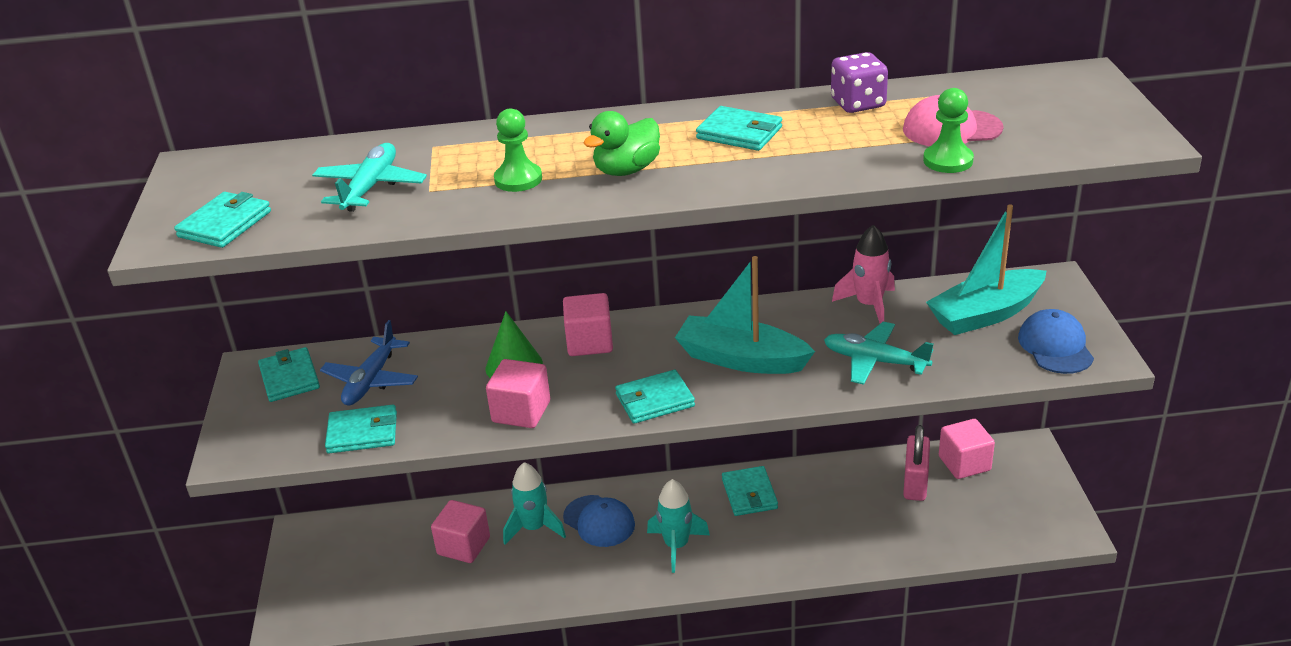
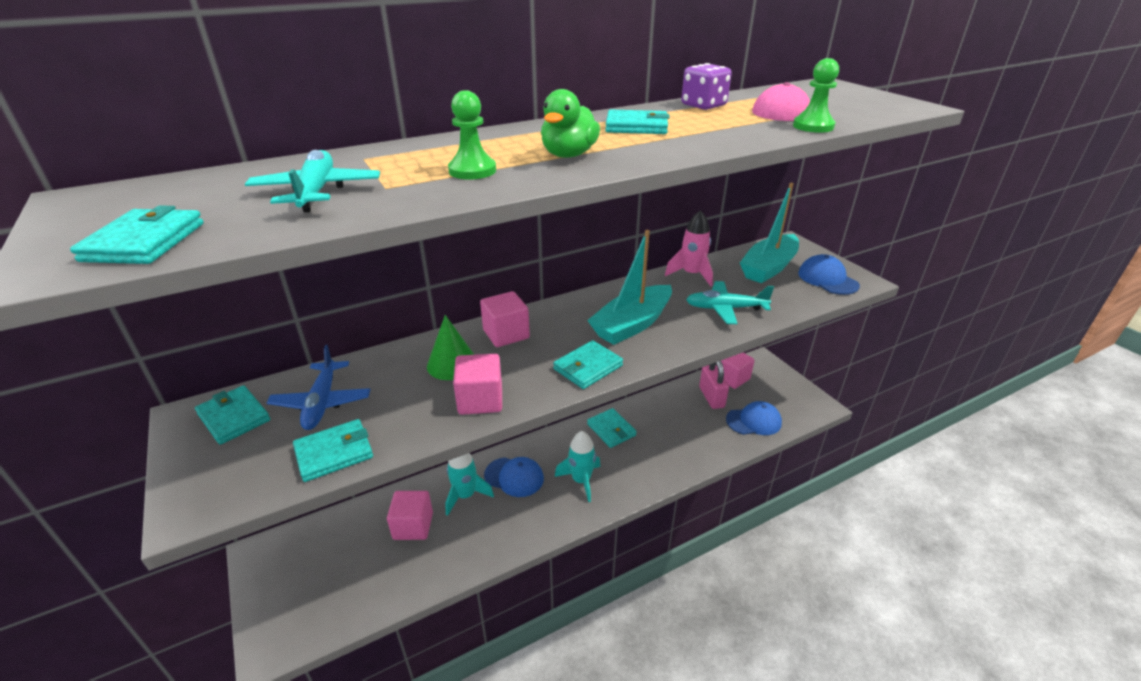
camera: 25 degrees left, 0 degrees up
(741, 359) = (632, 324): turquoise boat -> turquoise boat turned 45 degrees counterclockwise
(954, 529) = (754, 421): none -> blue cap

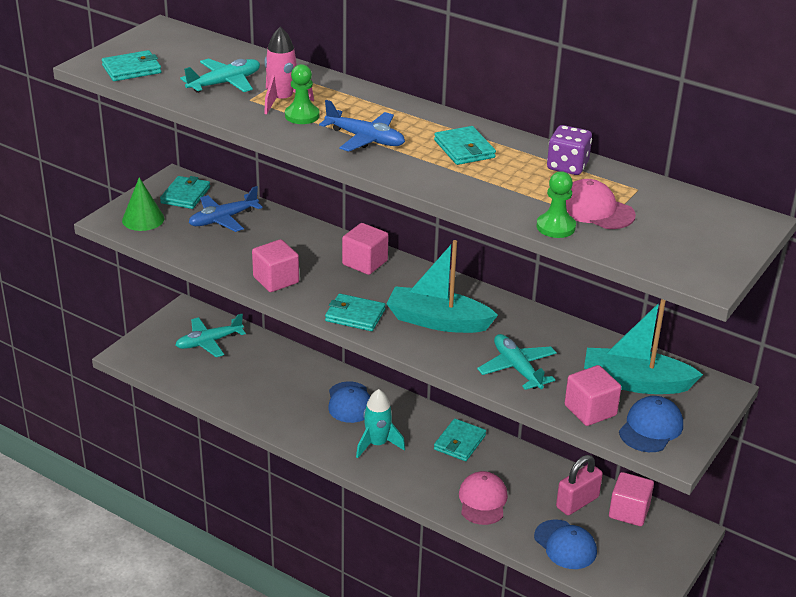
camera: 60 degrees right, 0 degrees up
(331, 553) = (208, 342): none -> turquoise plane
(334, 453) = (184, 245): turquoise wallet -> none
(413, 526) = (259, 370): pink cube -> pink cube (590, 410)
(452, 364) = (306, 253): green cone -> green cone (143, 219)
(466, 495) = (309, 384): turquoise rocket -> none
(569, 155) = (365, 139): green duck -> blue plane
(686, 444) = (482, 500): none -> pink cap
(691, 274) = (565, 335): pink rocket -> pink rocket (282, 101)

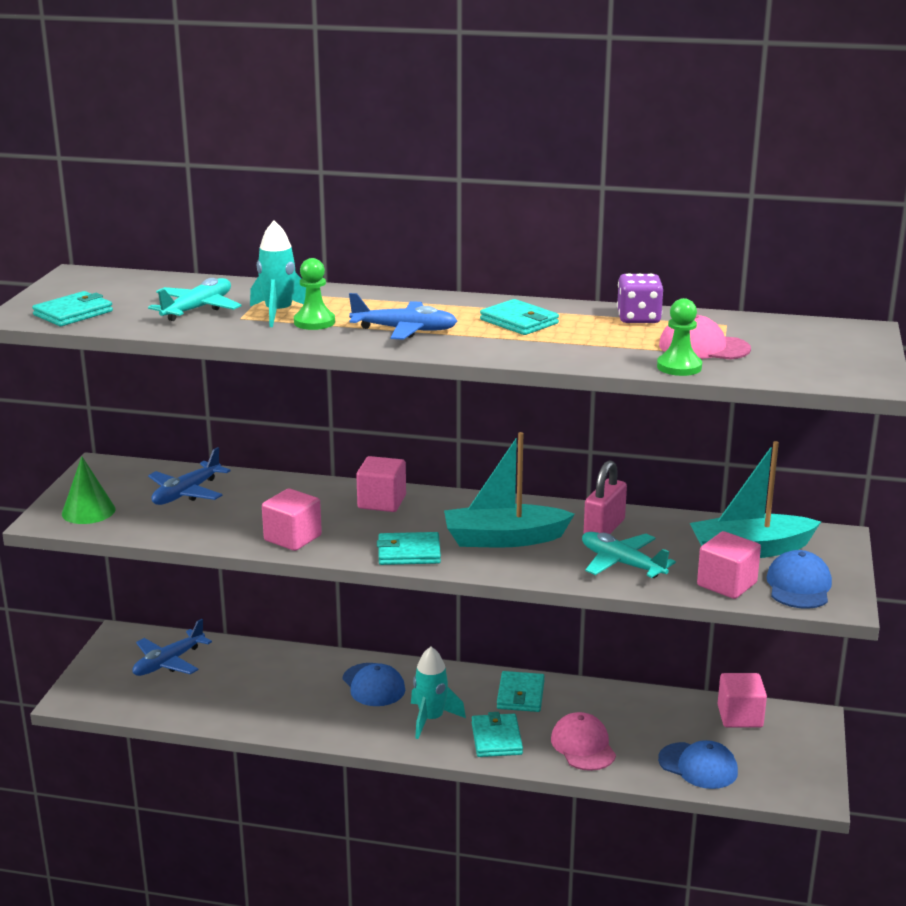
camera: 20 degrees left, 10 degrees down
(185, 195) = (124, 479): turquoise wallet -> turquoise wallet (496, 739)
(208, 342) = (168, 662): turquoise plane -> blue plane
(282, 101) = (279, 313): pink rocket -> turquoise rocket
(577, 502) = (682, 721): pink padlock -> pink padlock (604, 529)

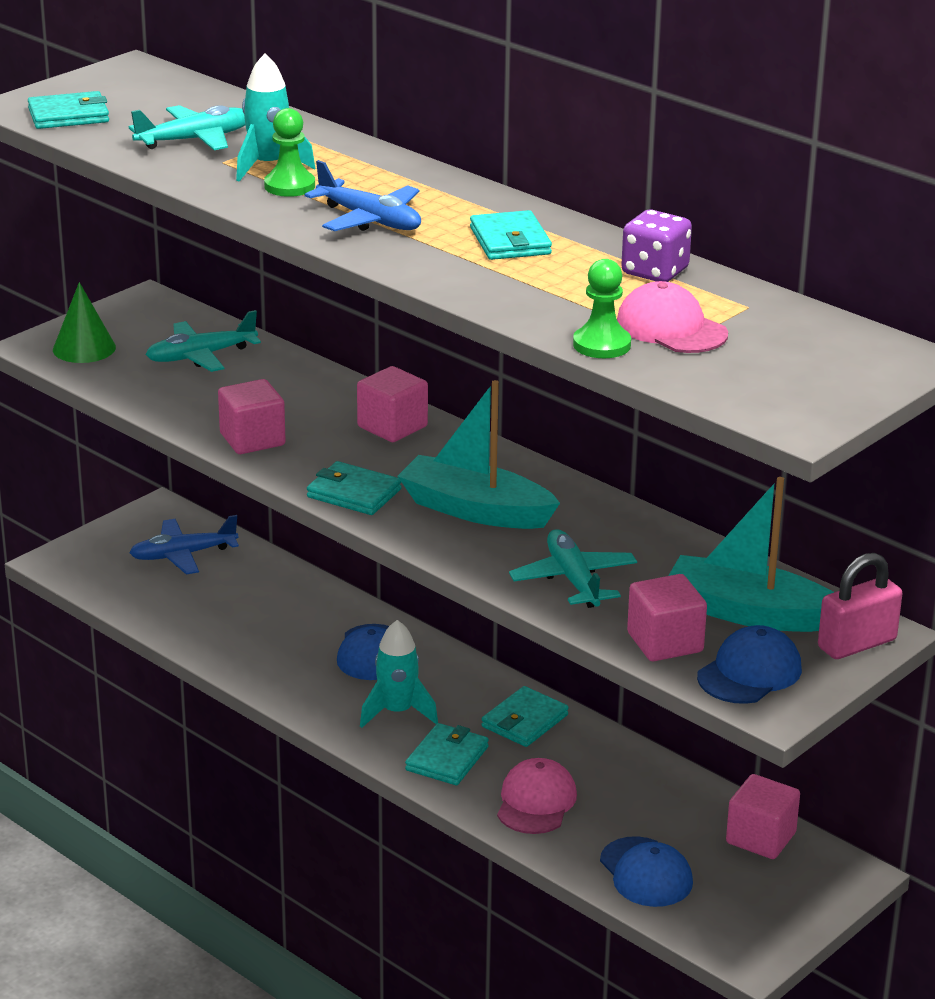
camera: 30 degrees right, 5 degrees up
(186, 493) = (200, 356): blue plane -> turquoise plane
(604, 529) = (604, 534): pink padlock -> pink padlock (857, 644)

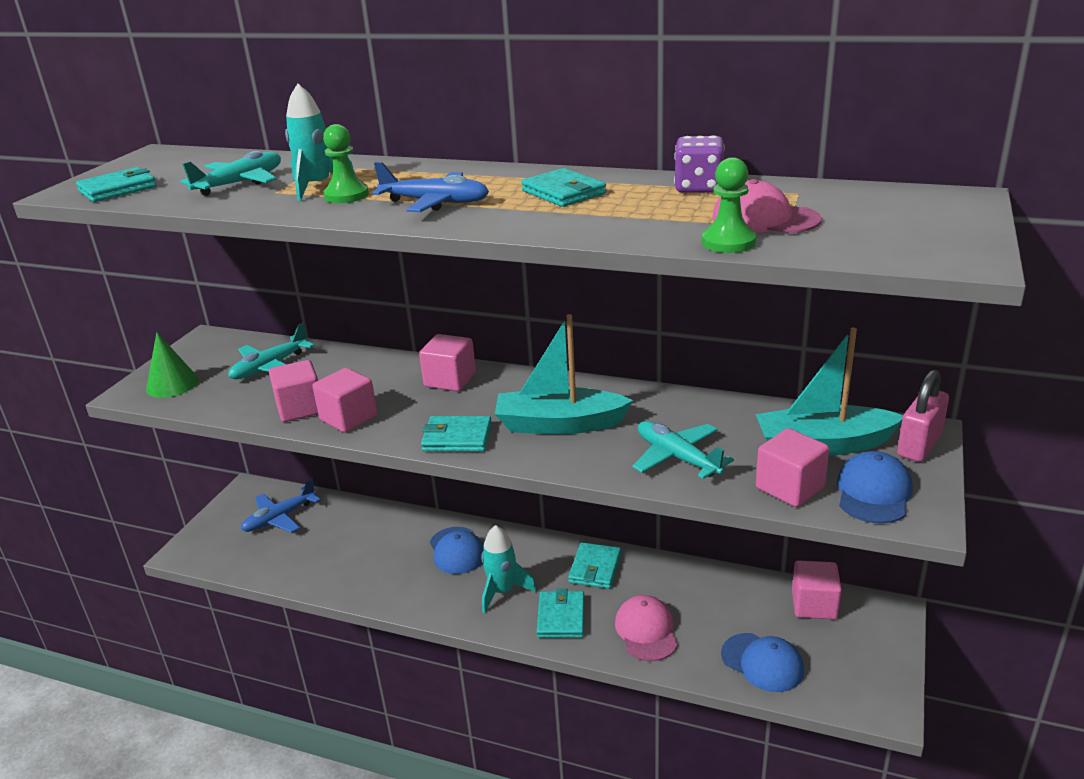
camera: 20 degrees left, 0 degrees up
(207, 415) = (300, 408): none -> pink cube

